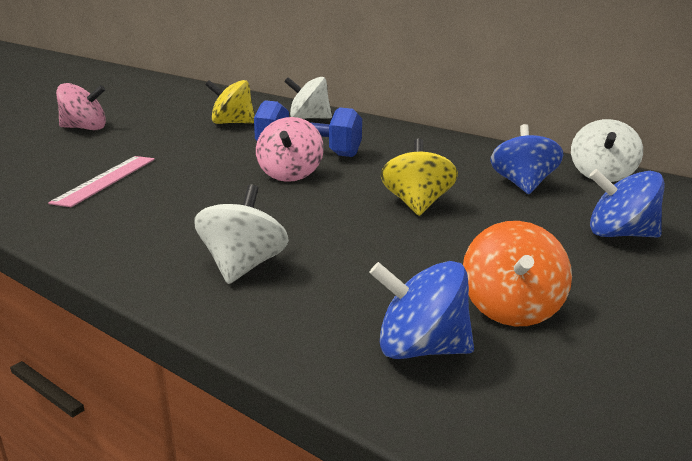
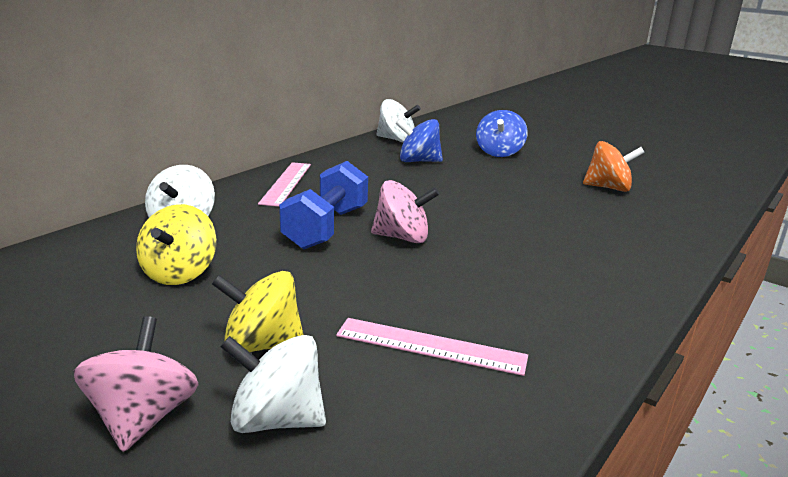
camera: 90 degrees left, 0 degrees up
(243, 266) = (607, 255): white spinning top -> white spinning top (276, 419)
(407, 138) = (286, 183): none -> pink ruler
(417, 204) = (467, 195): yellow spinning top -> yellow spinning top (262, 345)
(420, 348) = (665, 211): blue spinning top -> none

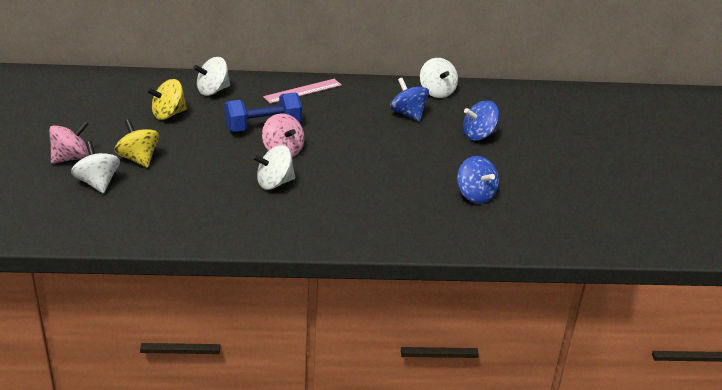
camera: 50 degrees right, 10 degrees up
(430, 346) = (184, 197): pink ruler -> none
(472, 268) = (274, 183): none -> white spinning top
(608, 188) = (475, 195): orange spinning top -> blue spinning top

